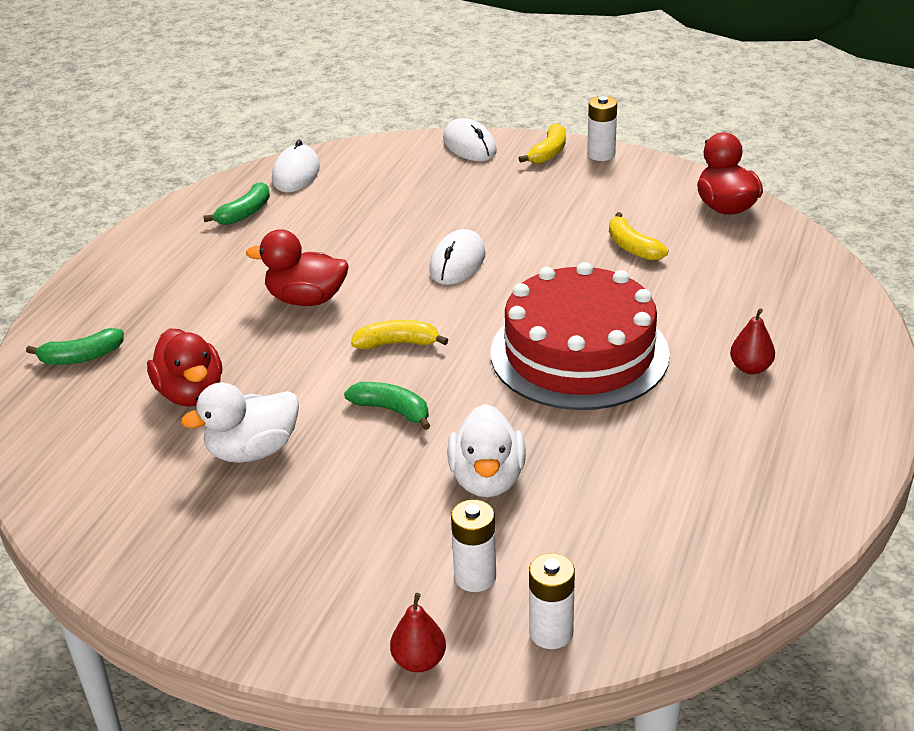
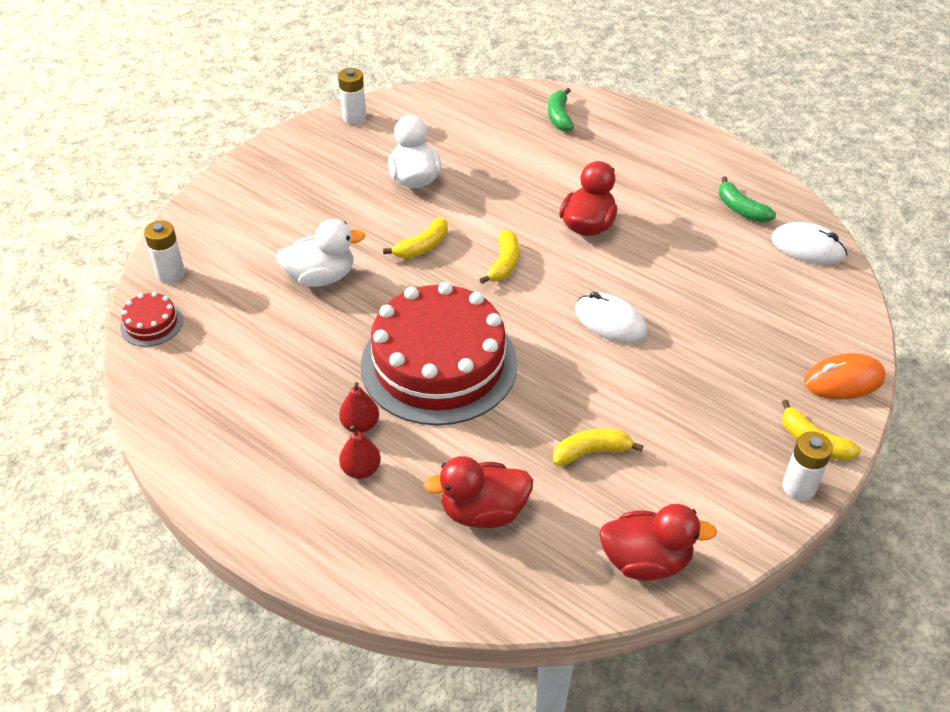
camera: 105 degrees right, 10 degrees up
(191, 394) = (492, 159): red duck -> red duck (483, 512)
(392, 410) = (422, 246): green banana -> yellow banana
(419, 661) = (190, 218): red pear -> red pear (360, 425)
(469, 145) = (844, 380): white mouse -> orange mouse
(475, 577) = (237, 252): white battery -> white battery (354, 117)
(487, 479) = (321, 277): white duck -> white duck turned 150 degrees clockwise
(656, 612) = (151, 324): none -> red cake

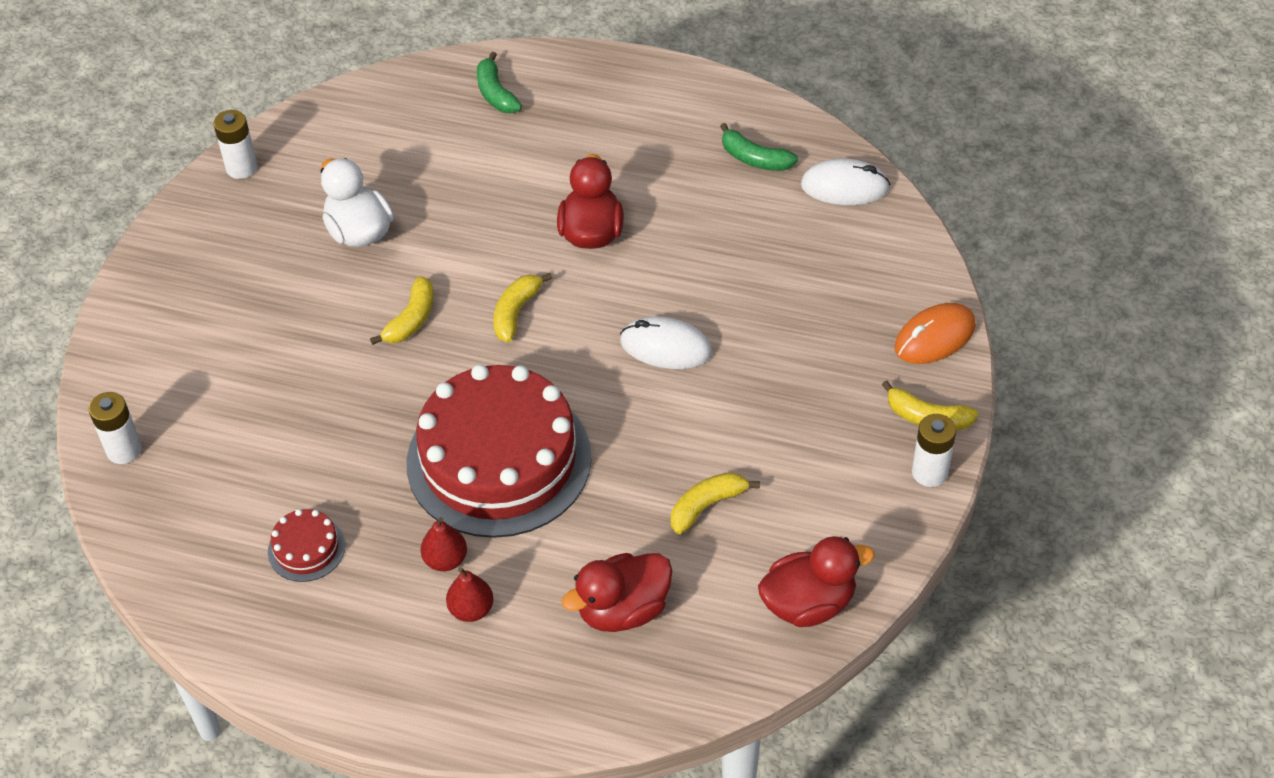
camera: 20 degrees left, 5 degrees up
(151, 324) = (137, 520): red cake -> red cake (306, 548)
(321, 277) = (310, 397): white duck -> none
(504, 264) = (516, 312): yellow banana -> yellow banana turned 150 degrees counterclockwise

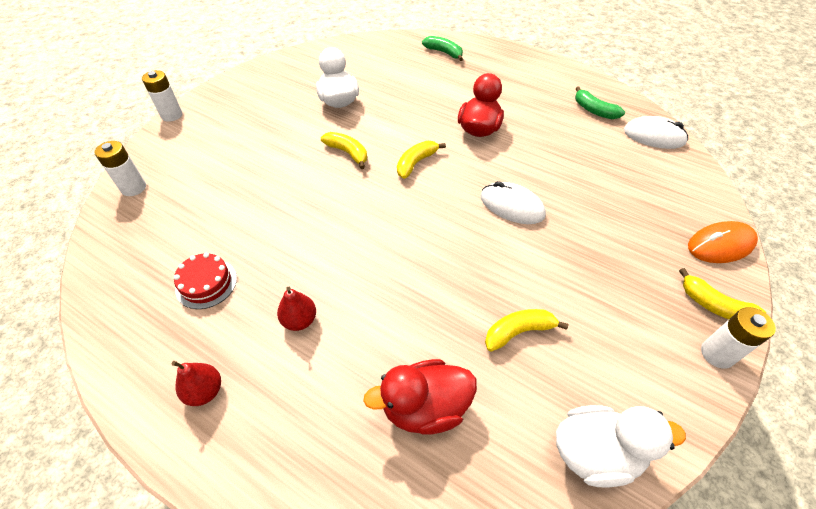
camera: 15 degrees right, 0 degrees up
(242, 168) = (290, 60): white battery -> white battery (172, 115)
(411, 320) = (348, 153): yellow banana -> yellow banana turned 90 degrees counterclockwise
(471, 609) = (301, 369): red pear -> red pear (205, 391)
(496, 93) = (444, 53): green banana -> green banana turned 135 degrees clockwise
(499, 460) = (369, 254): red cake -> none
(808, 603) = (595, 452): red duck -> white duck

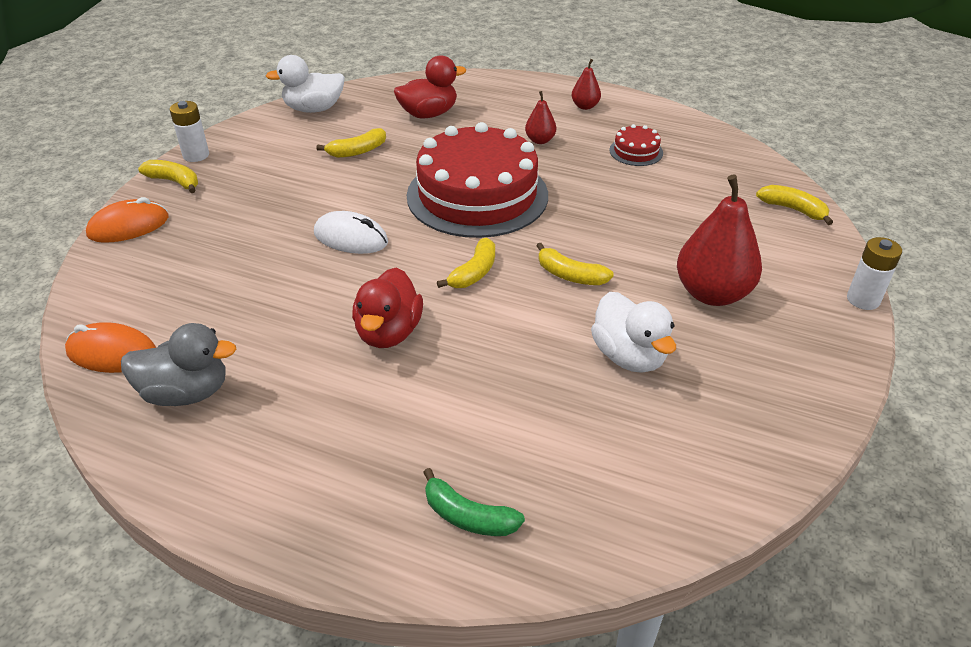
camera: 170 degrees right, 10 degrees down
(133, 188) = (793, 209): white battery -> yellow banana
(261, 129) = (712, 293): none -> red pear
(395, 241) = (477, 195): none -> red cake
(594, 110) = (186, 393): green banana -> grey duck
(654, 136) = (112, 353): white mouse -> orange mouse

